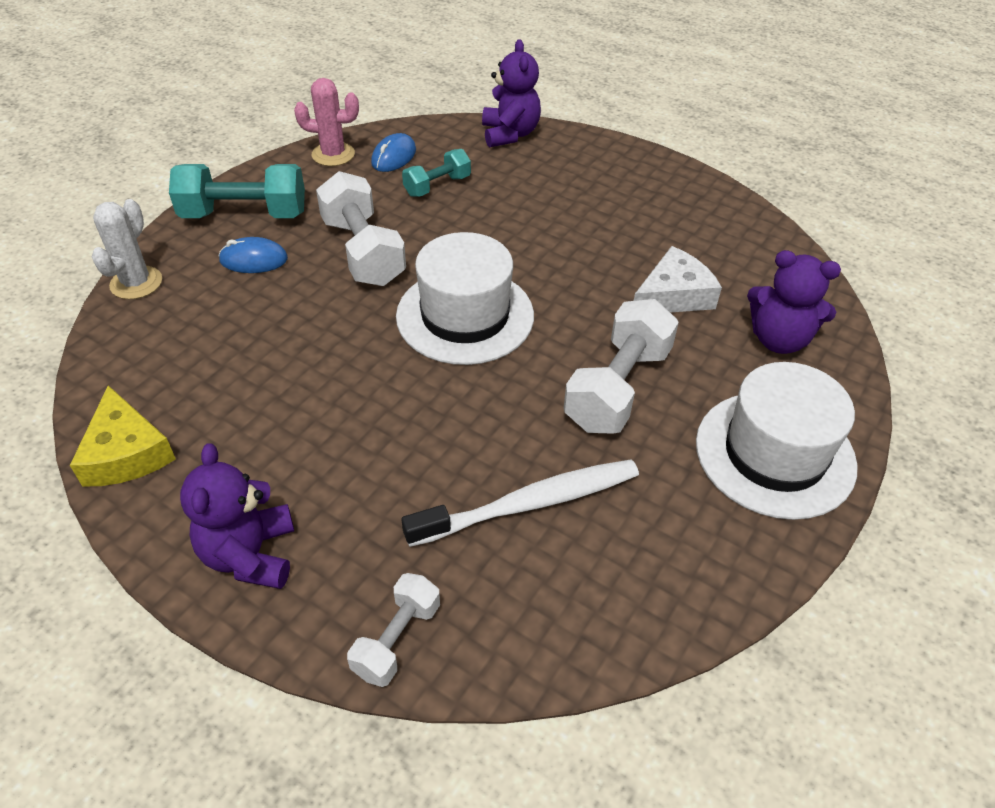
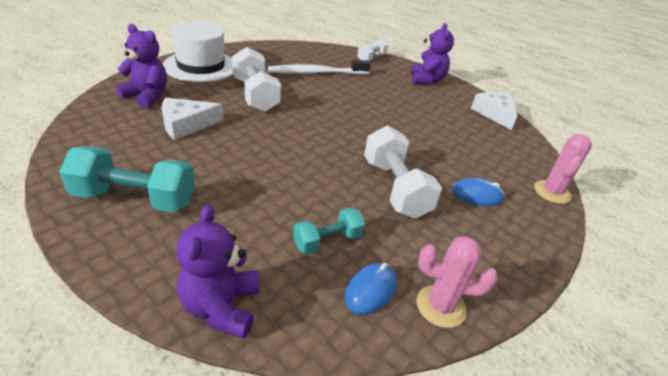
camera: 175 degrees left, 10 degrees down
(126, 452) = (494, 114): yellow cheese -> white cheese
(136, 283) = (552, 192): white cactus -> pink cactus
(244, 214) = (503, 238): turquoise dumbbell -> turquoise dumbbell (135, 199)
(465, 315) = (327, 137): white hat -> none
(618, 388) = (255, 95): white dumbbell -> white dumbbell turned 60 degrees counterclockwise

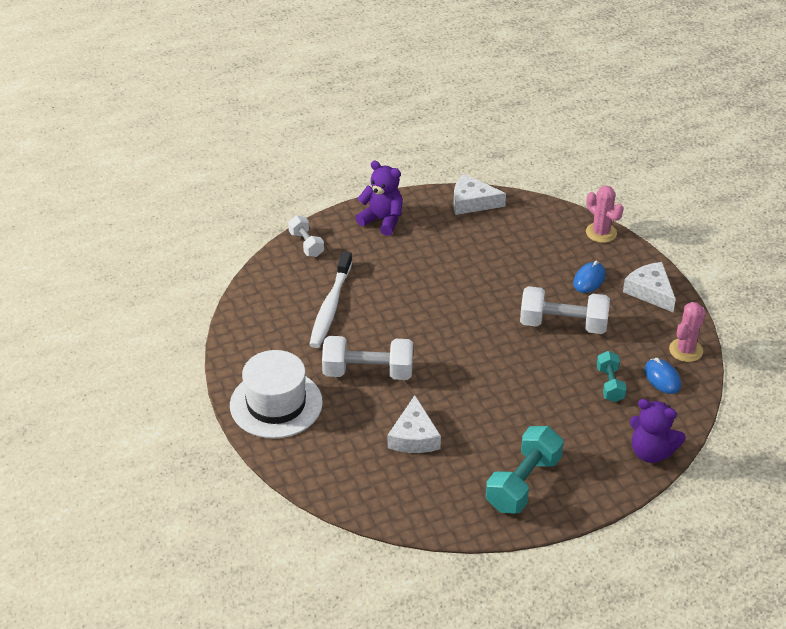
camera: 60 degrees left, 5 degrees up
(147, 96) = (341, 459): purple teddy bear -> none
(509, 248) = (650, 291): none -> white cheese

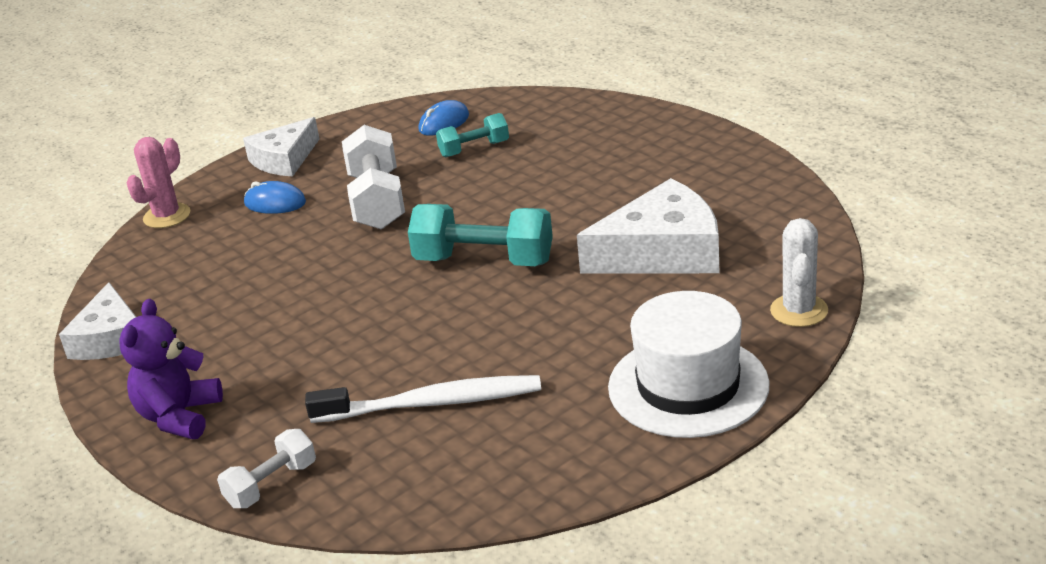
camera: 105 degrees left, 10 degrees down
(310, 474) = (799, 311): none -> white cactus
(368, 372) = (562, 323): white dumbbell -> none
(414, 436) = (662, 252): white cheese -> white cheese, size x1.53
(523, 483) = (680, 163): turquoise dumbbell -> turquoise dumbbell (484, 261)
(651, 452) = (570, 106): purple teddy bear -> none
(686, 350) = (386, 119): pink cactus -> none

